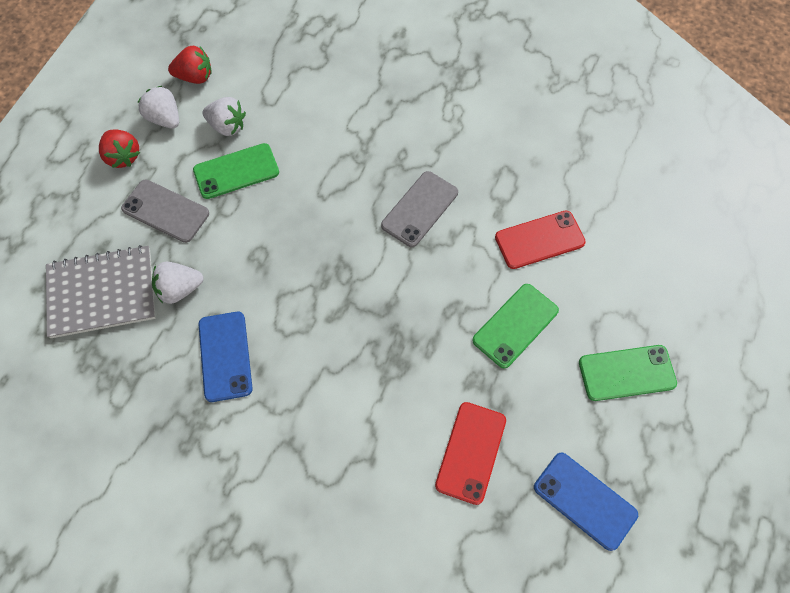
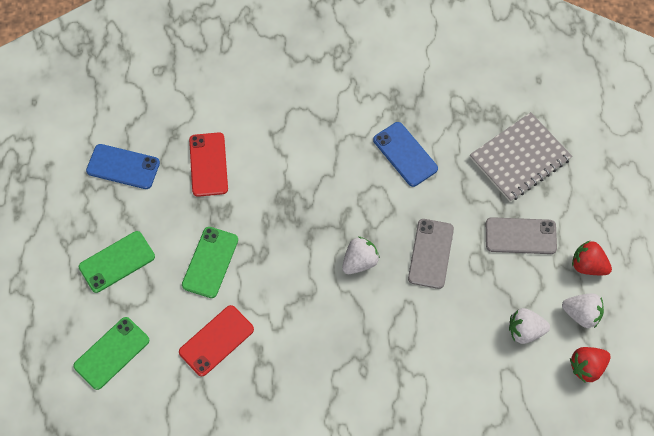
camera: 155 degrees right, 0 degrees up
(180, 289) = (467, 184): white strawberry -> white strawberry (359, 262)
(236, 171) = (489, 293): green phone -> green phone (111, 353)
(420, 209) = (324, 325): grey phone -> grey phone (430, 253)

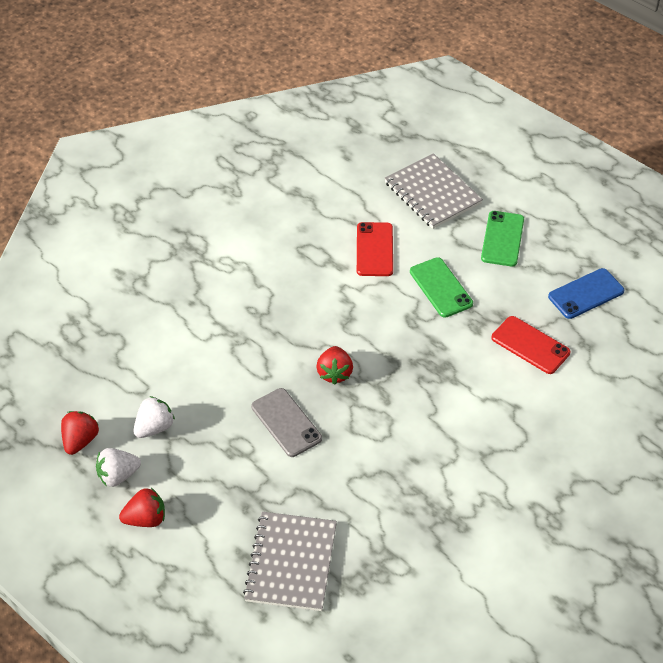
camera: 135 degrees right, 15 degrees down
(111, 353) = (432, 193): green phone -> grey notebook
(359, 262) = (334, 373): white strawberry -> red strawberry
(405, 154) = (392, 481): blue phone -> none
(520, 236) = (226, 496): grey phone -> none

